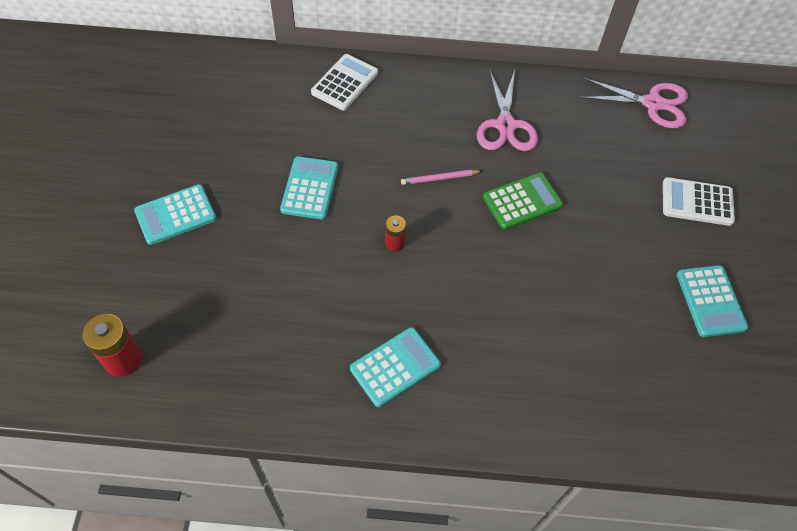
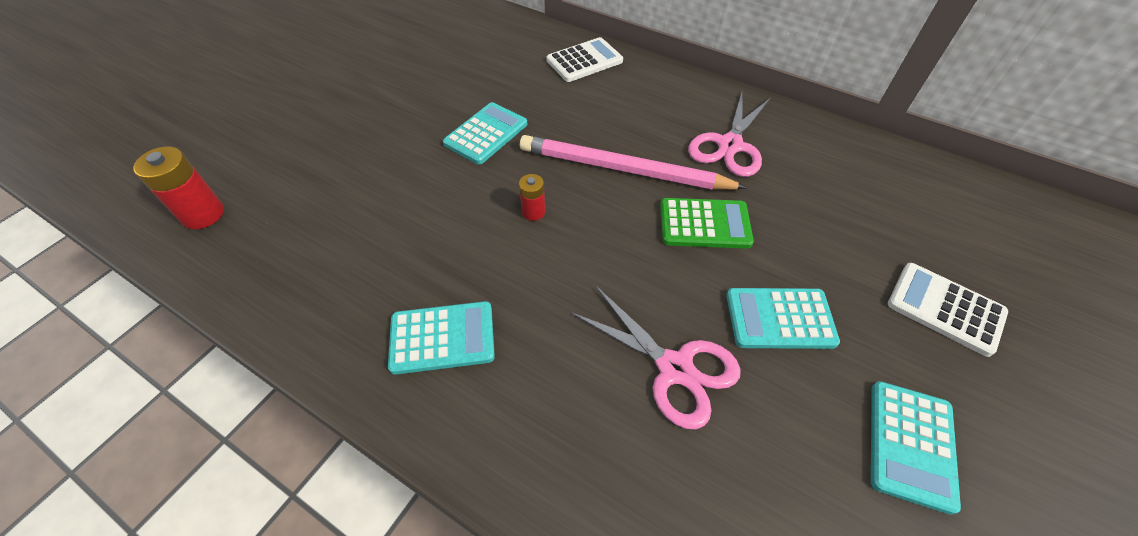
camera: 30 degrees right, 5 degrees down
(175, 215) = (351, 114): turquoise calculator -> turquoise calculator (780, 318)
(439, 178) = (623, 169): pink pencil -> pink pencil, size x2.33
(652, 103) = (930, 180): pink scissors -> pink scissors (674, 368)

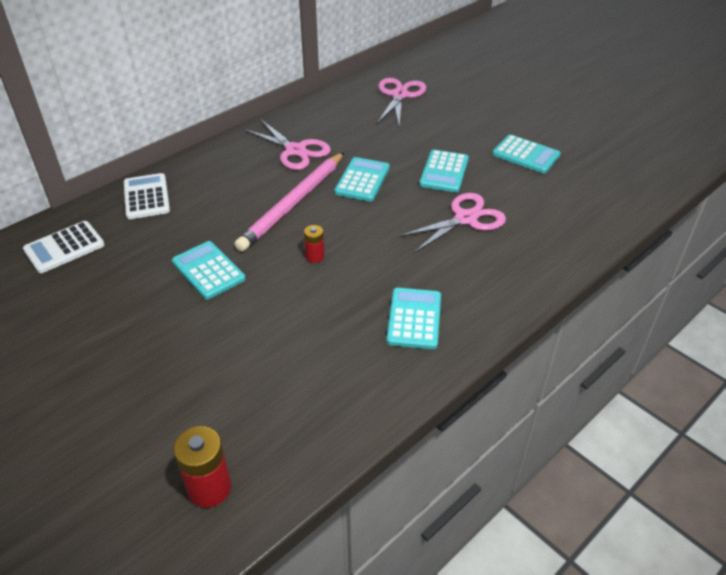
camera: 75 degrees left, 10 degrees down
(704, 224) = (362, 180): green calculator -> turquoise calculator
(945, 308) = (454, 117): white calculator -> white calculator (64, 247)
(948, 223) = (399, 95): none -> pink scissors

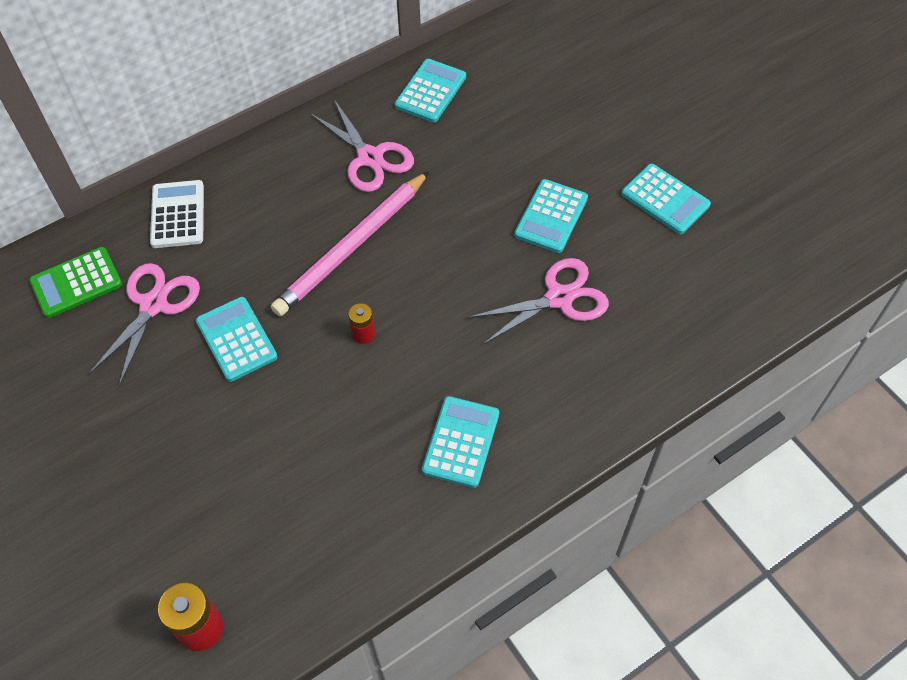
camera: 10 degrees right, 15 degrees up
(64, 247) = (76, 283): white calculator -> green calculator
(362, 180) = (444, 218): turquoise calculator -> turquoise calculator (430, 91)
(399, 95) = (524, 72): pink scissors -> pink scissors (153, 305)

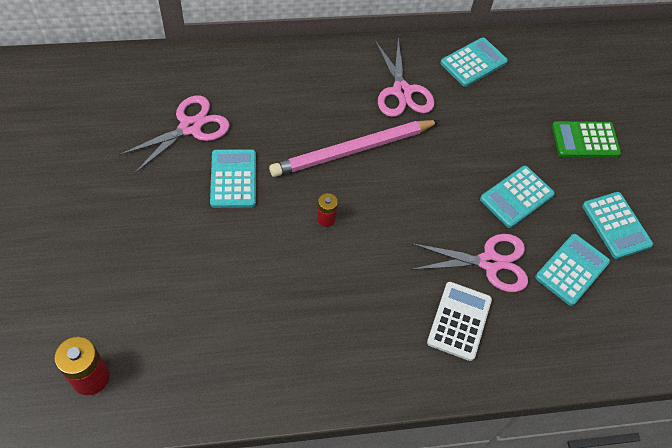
camera: 20 degrees right, 0 degrees up
(76, 283) = (147, 87): green calculator -> green calculator (585, 140)
(178, 215) = (242, 71): white calculator -> white calculator (459, 321)
(461, 442) = (354, 336): turquoise calculator -> turquoise calculator (572, 270)

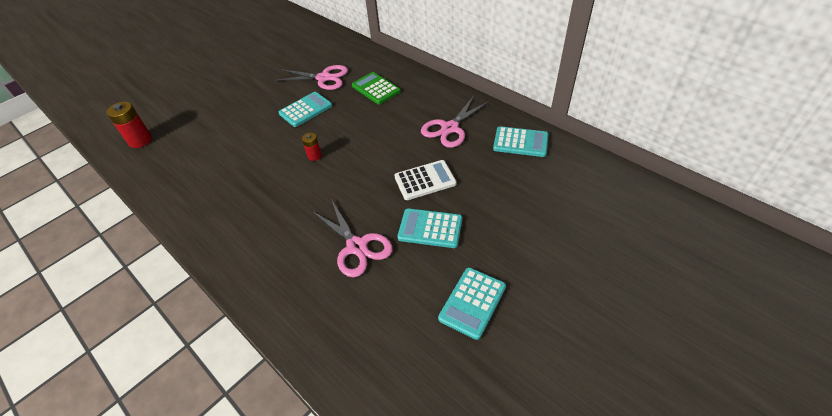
camera: 60 degrees right, 10 degrees down
(353, 151) = (377, 137): pink pencil -> none
(459, 321) = (292, 258): white calculator -> white calculator (425, 180)
(572, 270) = (398, 297): turquoise calculator -> none
(585, 140) = (533, 236): green calculator -> green calculator (376, 89)

